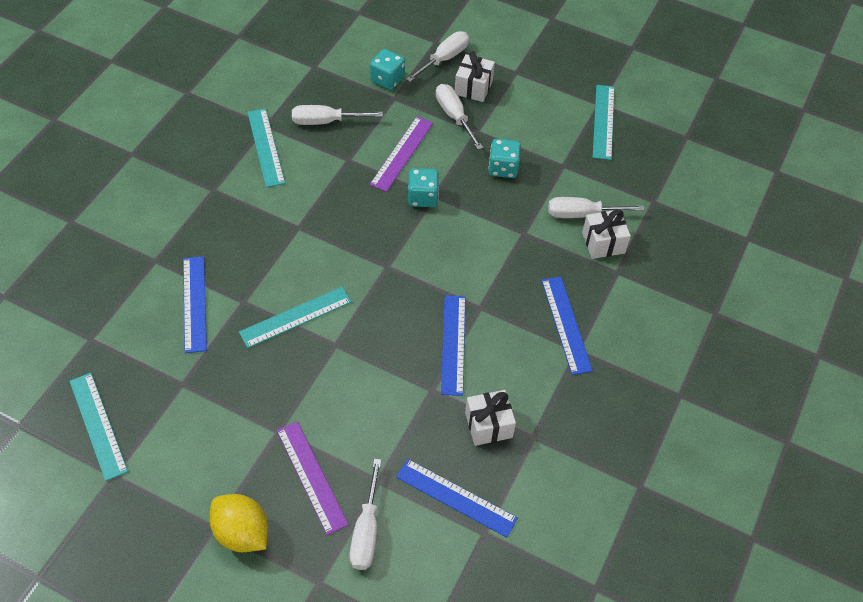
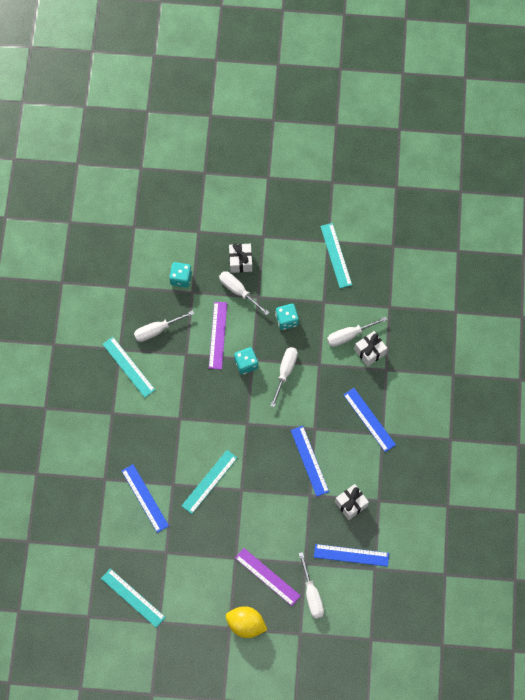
camera: 20 degrees left, 15 degrees up
(444, 59) = (210, 245): white screwdriver -> white screwdriver (285, 372)

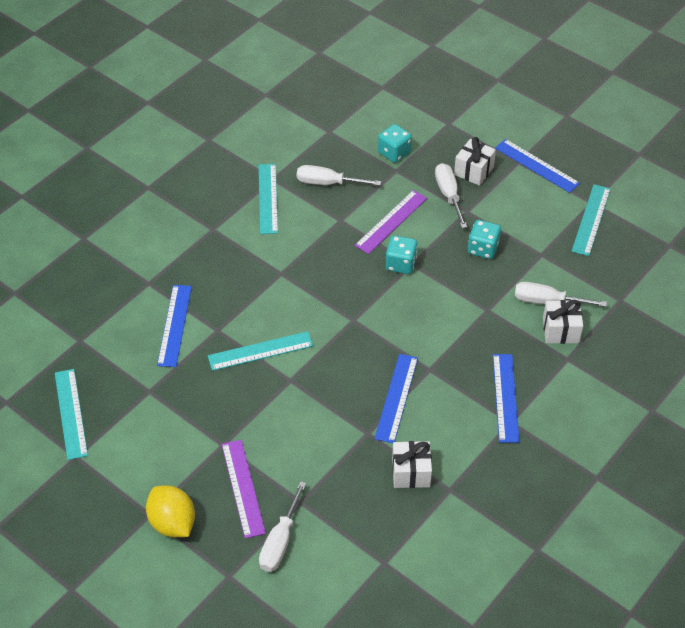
camera: 35 degrees right, 20 degrees down
(285, 372) = (440, 295): white screwdriver -> none
(351, 555) = (366, 528): blue ruler -> blue ruler (537, 165)

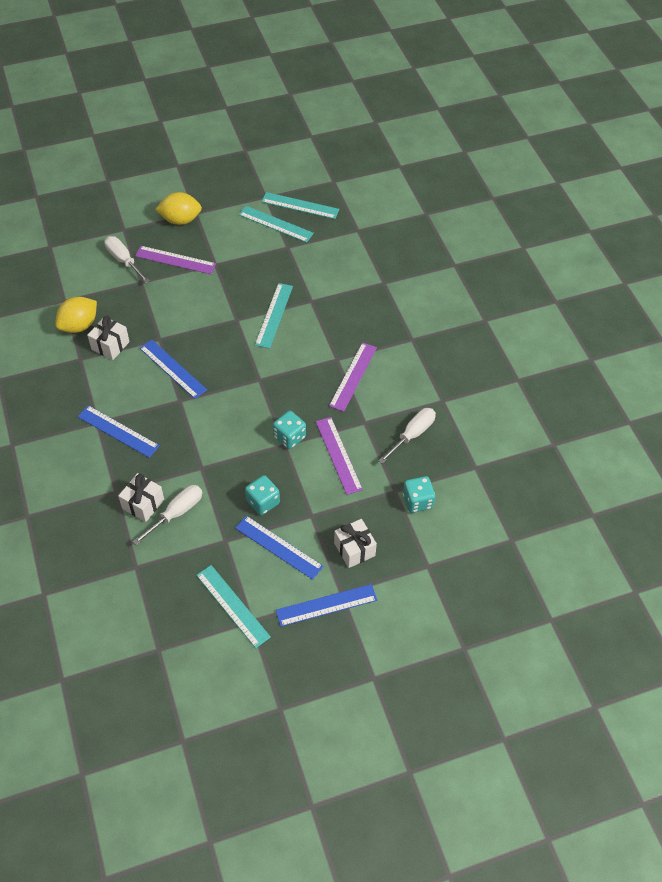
camera: 120 degrees right, 5 degrees up
(174, 325) = (333, 280): blue ruler -> blue ruler (278, 547)
(268, 198) = (421, 387): turquoise ruler -> turquoise ruler (275, 224)
(293, 251) = (353, 376): none -> purple ruler
(407, 521) = (79, 325): none -> yellow lemon
(449, 195) = (339, 513): white screwdriver -> none

